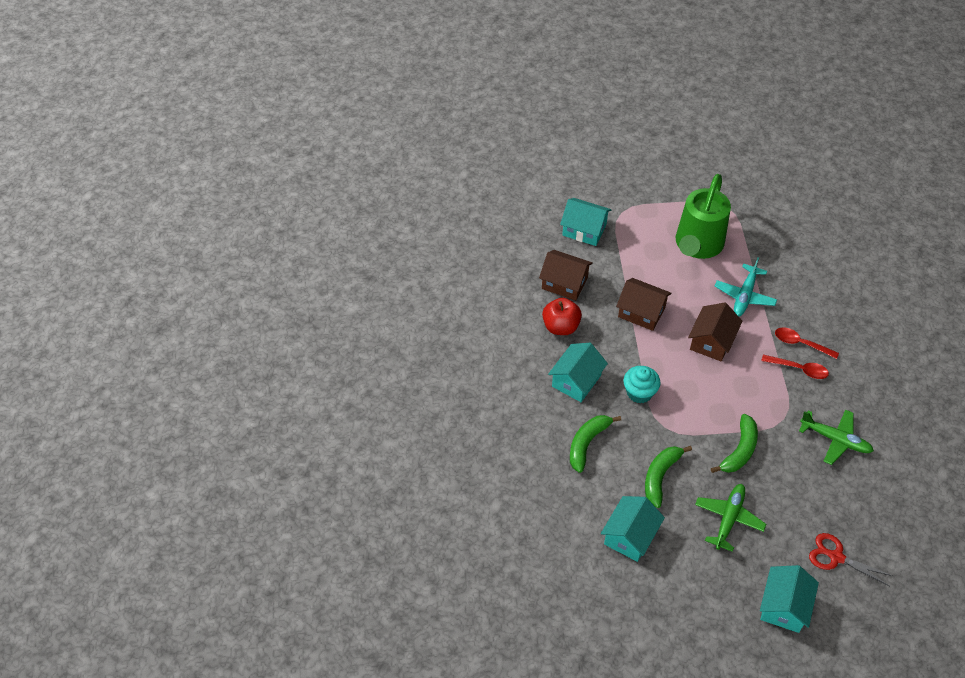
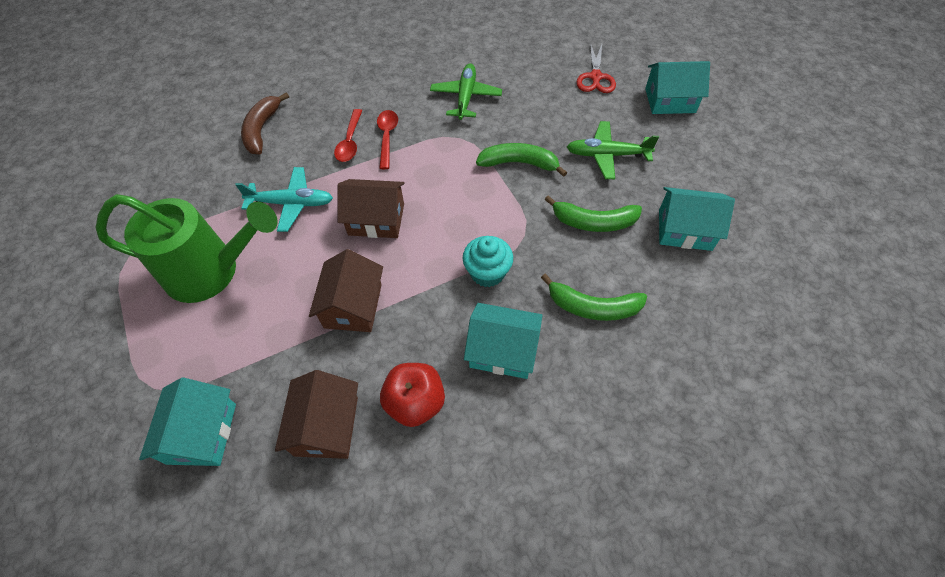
camera: 110 degrees left, 5 degrees up
(832, 291) = (262, 129): none -> brown banana

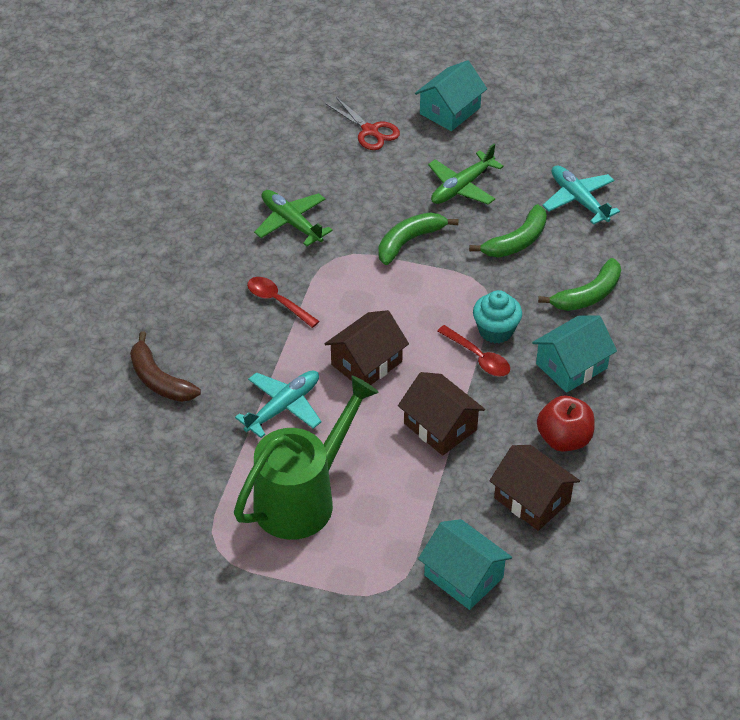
camera: 50 degrees left, 10 degrees down
(350, 142) = (253, 329): red spoon -> red spoon (478, 357)
(685, 230) = (578, 200): turquoise house -> turquoise plane

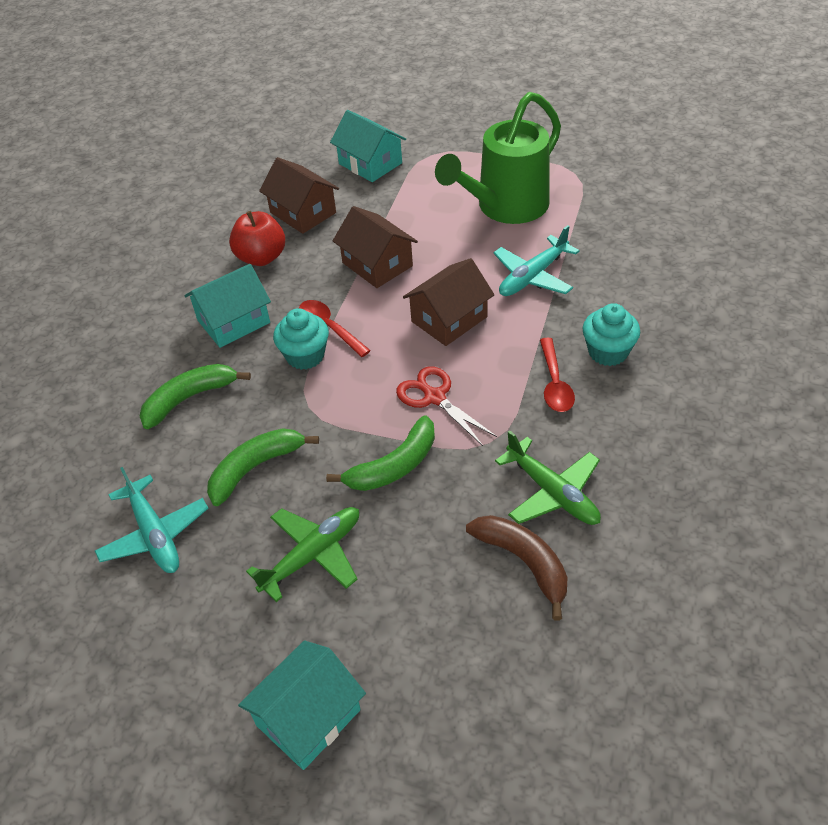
camera: 175 degrees left, 0 degrees up
(159, 379) = (669, 298): brown banana -> brown banana (524, 563)
(227, 328) = (608, 352): none -> turquoise cupcake
(278, 302) = (555, 383): red spoon -> red spoon turned 45 degrees clockwise
(370, 131) = (445, 668): red scissors -> red scissors (435, 397)

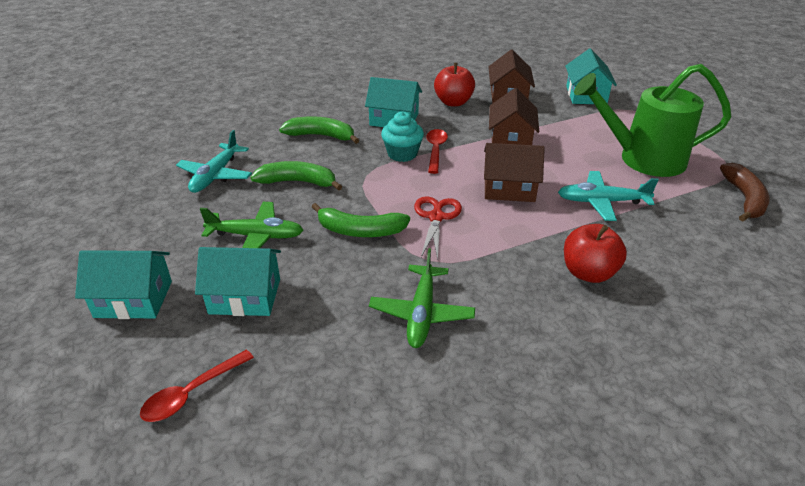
camera: 45 degrees right, 10 degrees down
(400, 614) = (245, 296): none -> turquoise house
(524, 563) = (344, 332): brown banana -> brown banana (744, 199)
(555, 383) = (521, 262): red spoon -> red spoon (192, 393)
(608, 352) = (588, 273): turquoise cupcake -> red apple

